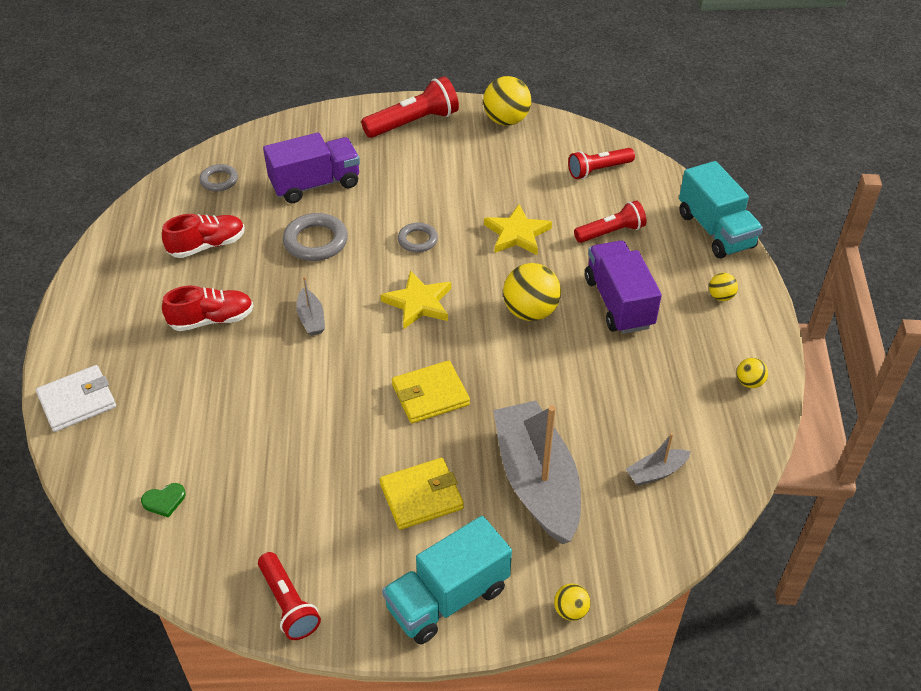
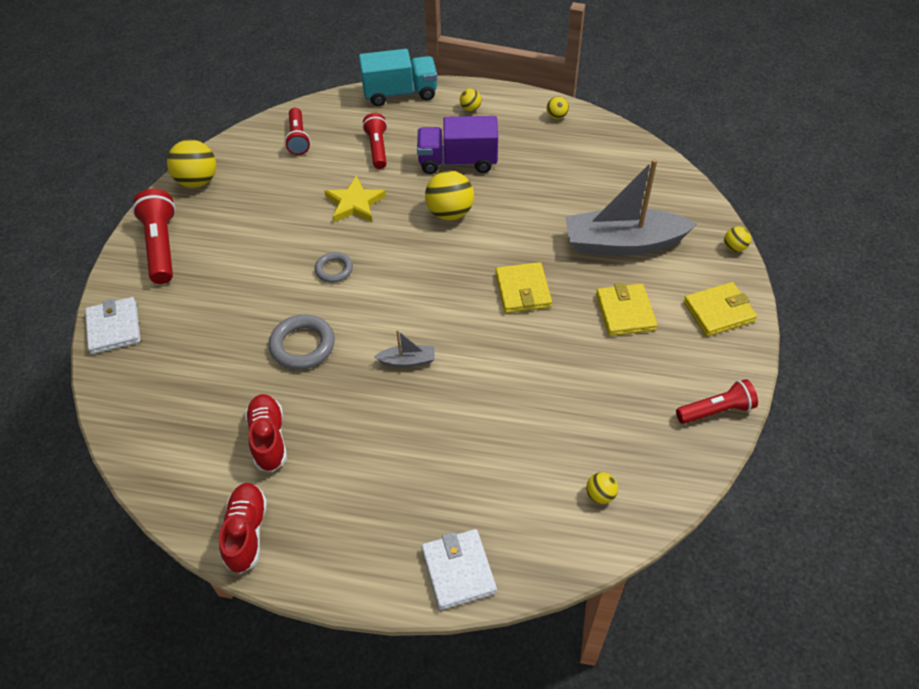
camera: 75 degrees left, 5 degrees up
(164, 501) = (600, 495): green heart -> yellow ball
(212, 320) = (381, 442): red shoe -> red shoe (247, 532)
(219, 180) = (165, 420): grey ring -> none
(311, 124) = (114, 328): none -> white wallet
(315, 184) = (216, 336): purple truck -> none
(419, 303) = (414, 281): yellow star -> none
(447, 597) = (718, 311): turquoise truck -> yellow wallet
(656, 472) = (626, 180): grey boat -> none

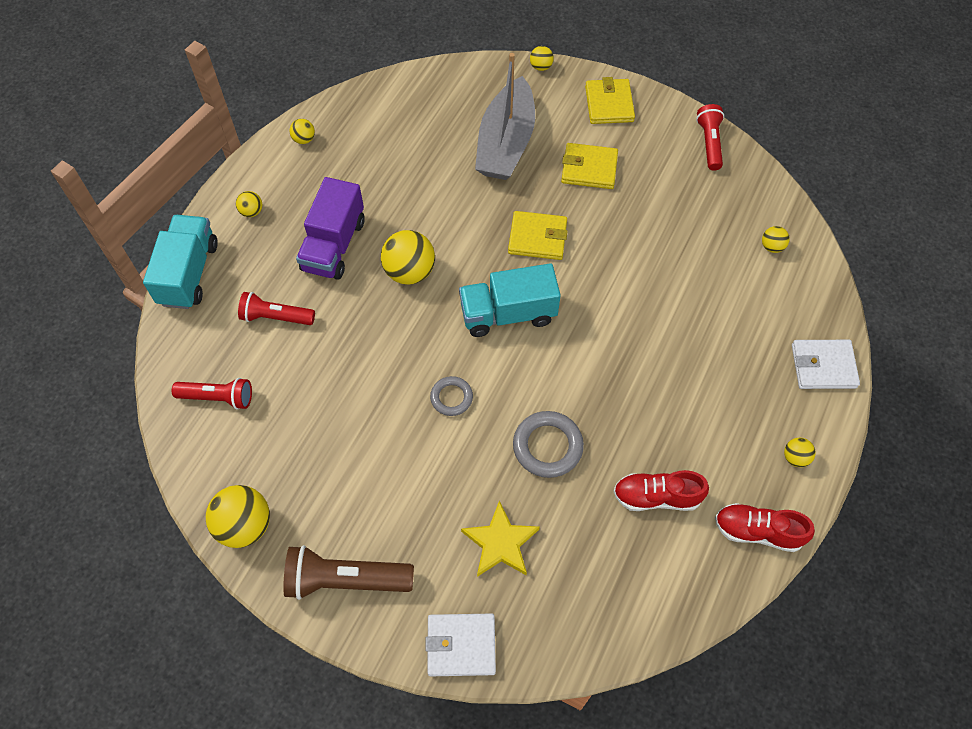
camera: 75 degrees left, 10 degrees up
(162, 246) = (345, 579): red flashlight -> brown flashlight
(337, 557) = (795, 457): none -> yellow ball
(355, 203) = (357, 358): yellow star -> yellow star (500, 542)
(407, 361) = (595, 355): grey boat -> none
(431, 288) = (508, 313): none -> turquoise truck

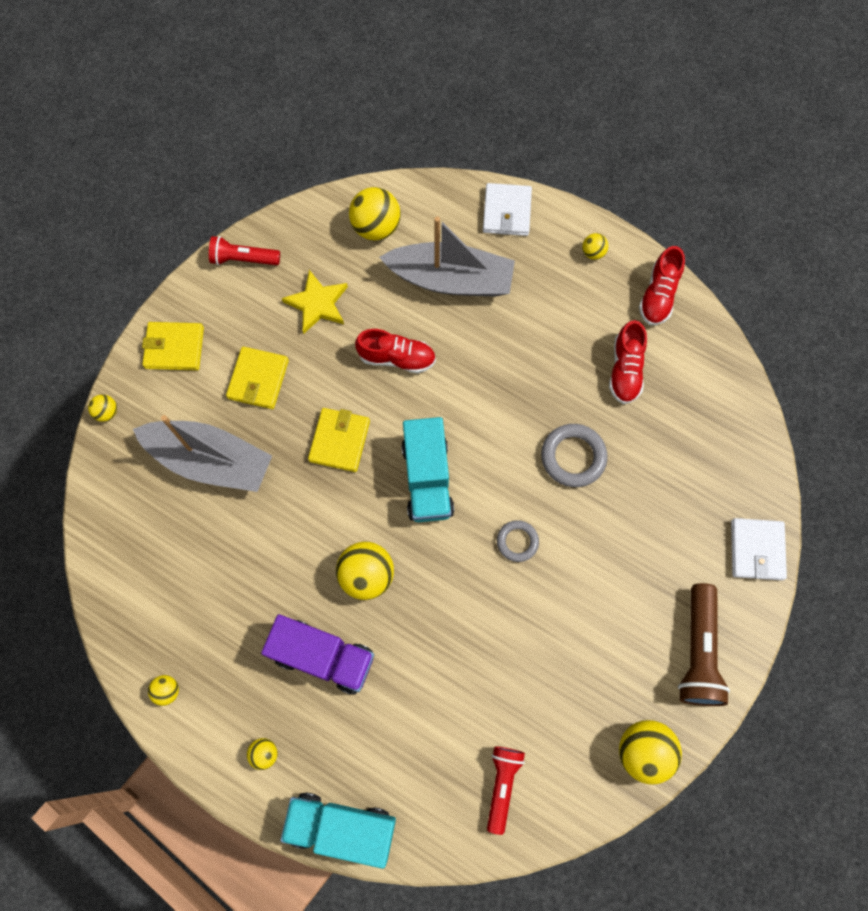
camera: 85 degrees left, 10 degrees up
(276, 317) = (409, 722): red flashlight -> none
(500, 542) = (665, 508): yellow star -> yellow star (317, 304)
(631, 277) = (397, 358): none -> red shoe
(728, 318) = (451, 279): none -> grey boat
(772, 247) = (376, 227): yellow ball -> yellow ball, size x1.99

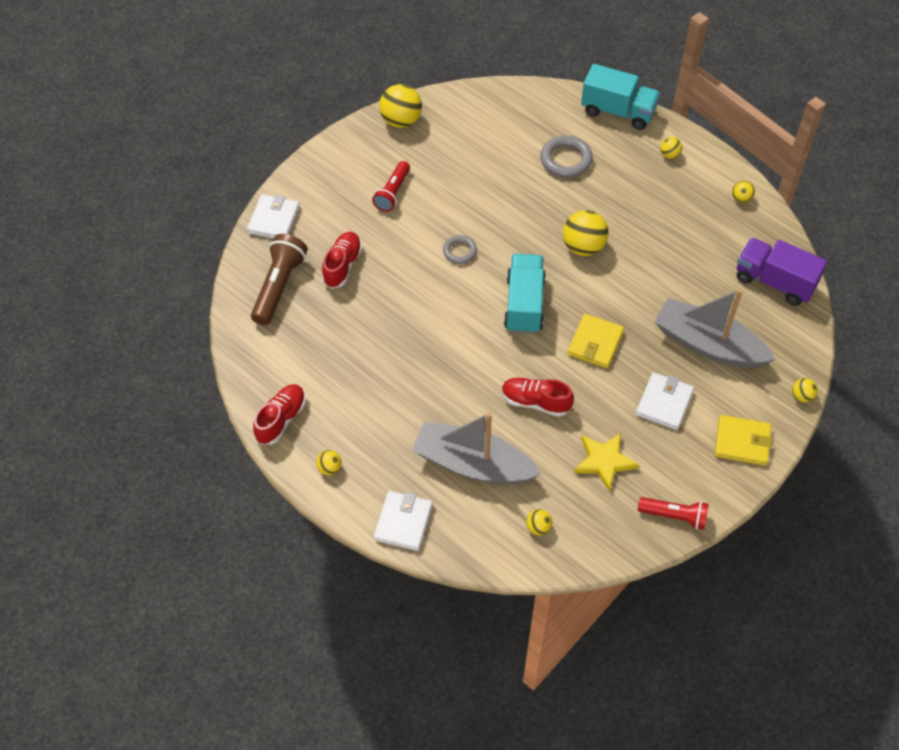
camera: 170 degrees left, 15 degrees down
(258, 379) = (664, 403): yellow wallet -> white wallet
(323, 657) = (622, 202): purple truck -> purple truck (774, 282)
(376, 227) = (538, 527): yellow ball -> yellow ball, size x0.50
(502, 785) = (504, 117): red flashlight -> red flashlight (392, 192)
(573, 457) = (398, 302): grey ring -> grey ring (566, 160)
(625, 370) = (333, 361): red shoe -> red shoe (342, 266)
(698, 651) = (343, 167): brown flashlight -> brown flashlight (279, 286)

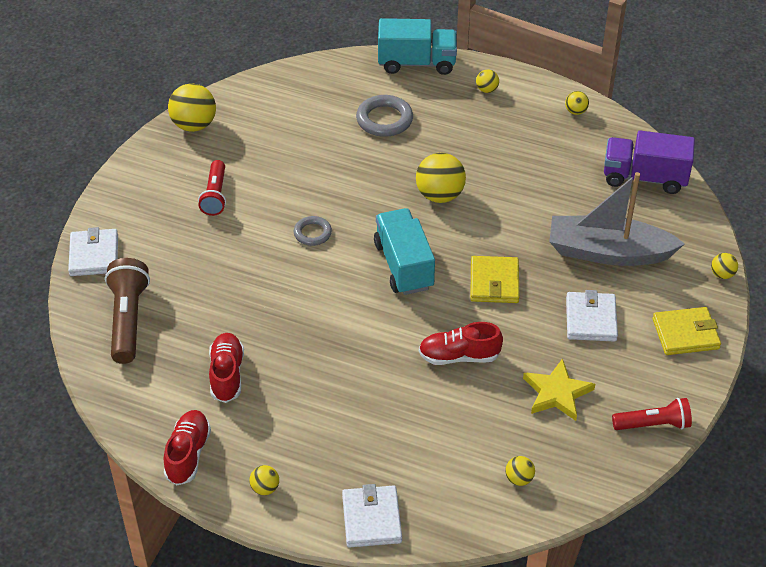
camera: 20 degrees left, 10 degrees down
(342, 266) = (191, 280): red shoe -> red shoe (227, 375)
(473, 464) = (421, 437): grey boat -> none

